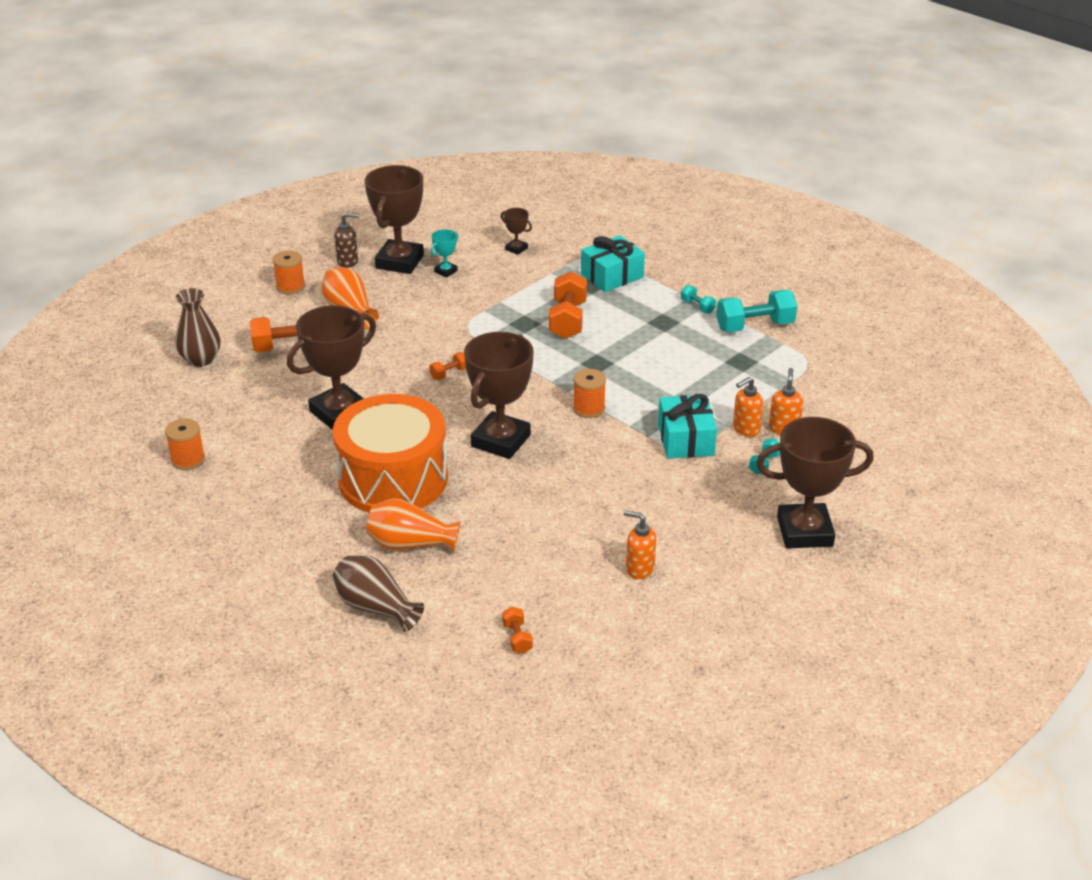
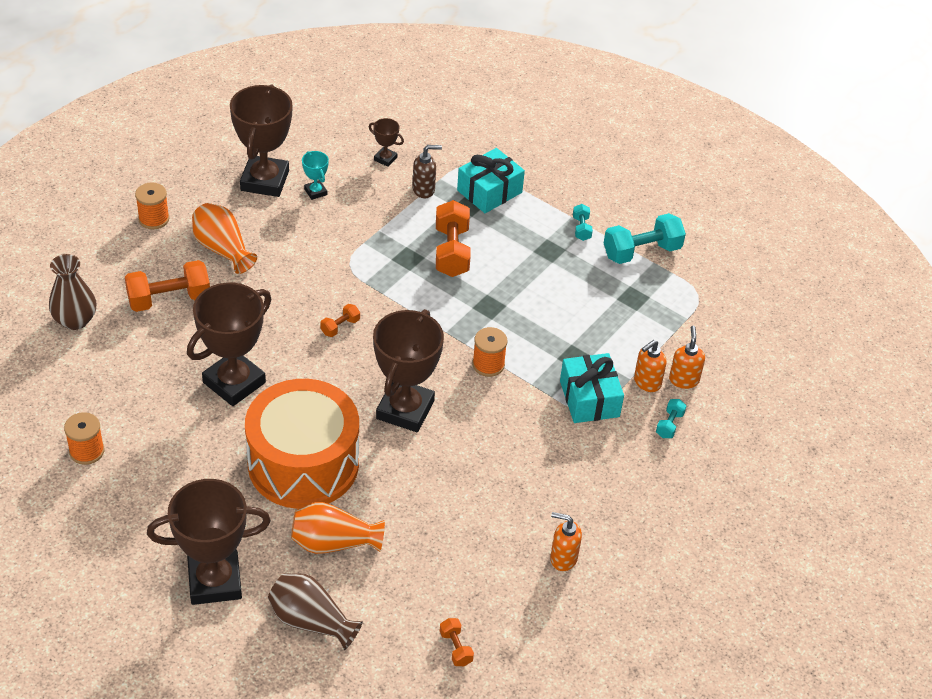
camera: 10 degrees left, 10 degrees up
(348, 261) = (209, 182): brown soap dispenser -> brown soap dispenser (424, 190)
(446, 271) = (315, 192): turquoise trophy -> turquoise trophy turned 60 degrees counterclockwise
(697, 306) = (581, 228): turquoise dumbbell -> turquoise dumbbell turned 45 degrees clockwise
(804, 532) = (716, 504): brown trophy -> brown trophy (215, 581)

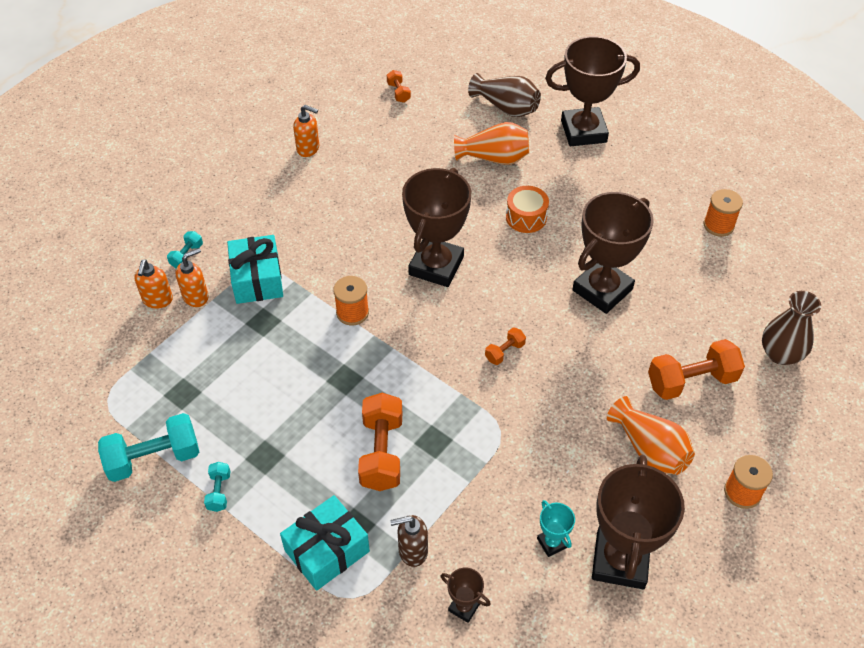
camera: 175 degrees left, 5 degrees up
(303, 463) = (526, 217): orange drum -> orange drum, size x0.42

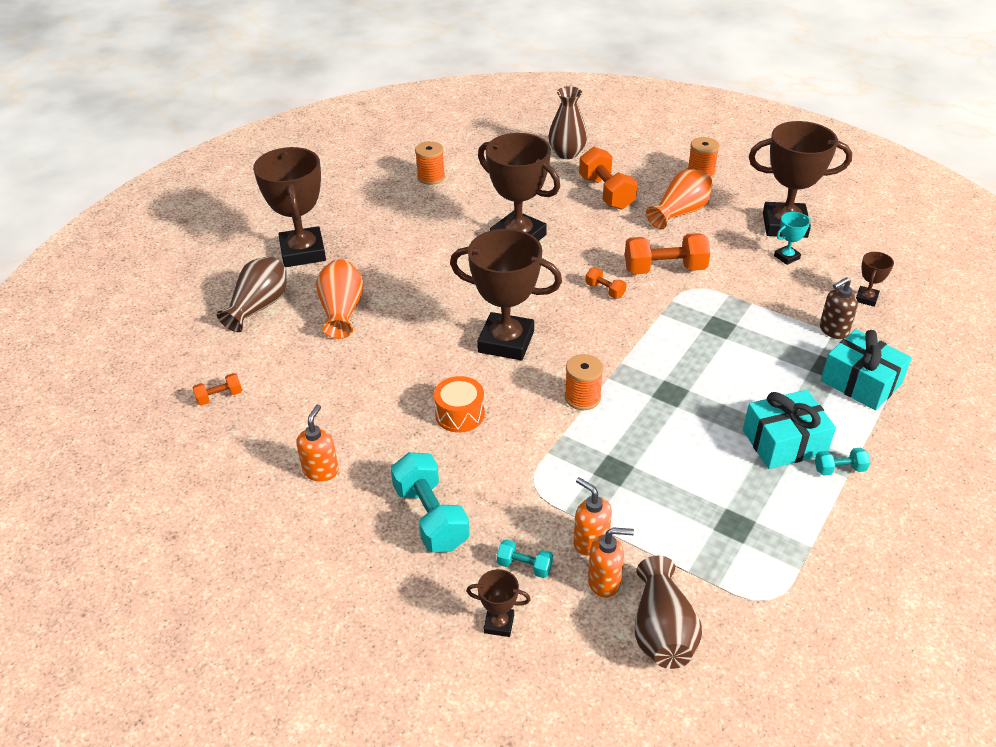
camera: 95 degrees left, 10 degrees down
(105, 327) = (662, 631): none -> brown vase
(144, 238) = (499, 624): none -> brown trophy
(154, 458) = (826, 533): turquoise dumbbell -> turquoise dumbbell (431, 517)
(257, 279) = (551, 486): turquoise gift -> turquoise gift (784, 442)
(382, 452) = (744, 358): orange dumbbell -> orange dumbbell (664, 269)
(412, 551) = (833, 330): brown soap dispenser -> brown soap dispenser turned 75 degrees clockwise
(526, 217) = (430, 285): orange drum -> orange drum (460, 414)

